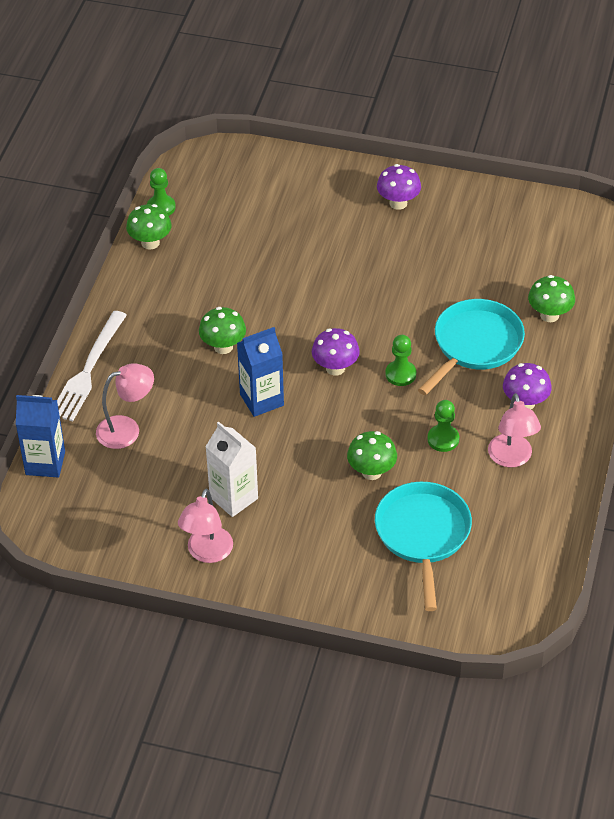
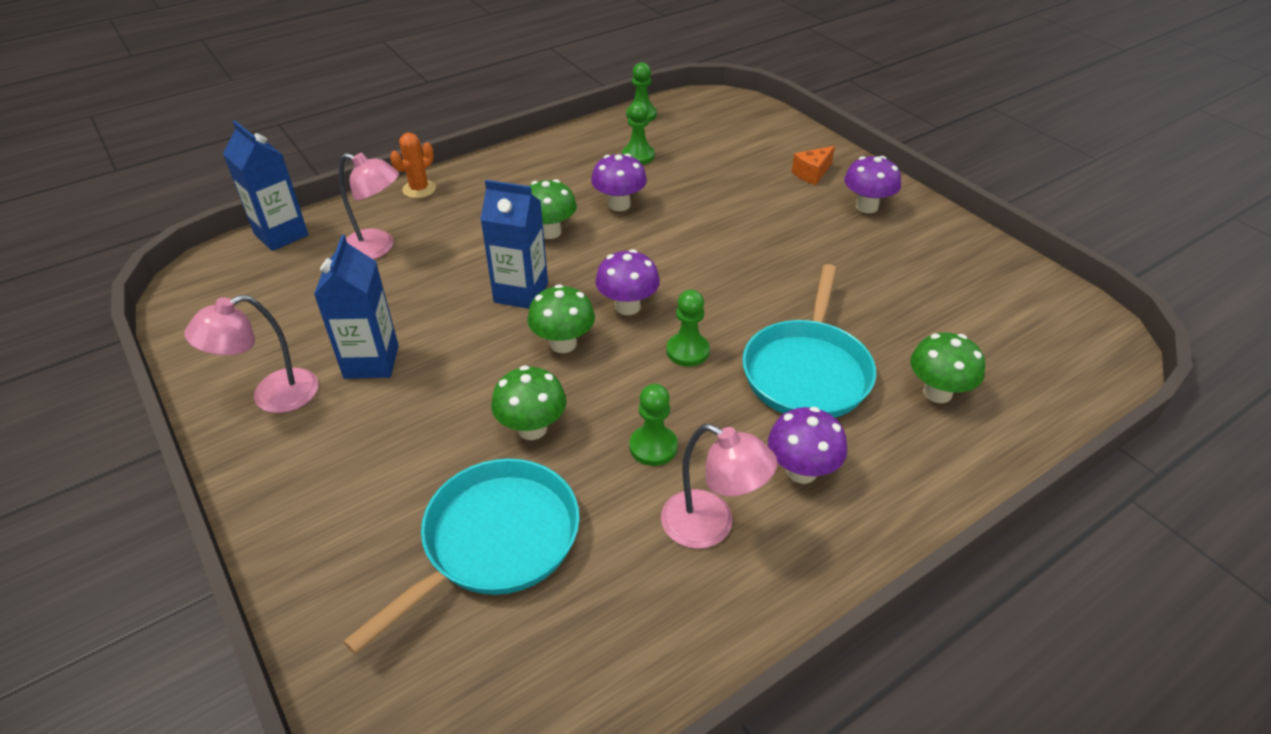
camera: 40 degrees right, 5 degrees down
(88, 370) = (419, 189): white fork -> orange cactus
(150, 243) = (599, 132): green mushroom -> green mushroom (563, 344)
(205, 248) = (638, 156): none -> green pawn
(233, 498) = (371, 362): white carton -> blue carton
(242, 297) = (619, 204): none -> purple mushroom
(337, 194) = (812, 174): none -> orange cheese
(475, 345) = (807, 371): turquoise pan -> turquoise pan turned 120 degrees clockwise
(512, 458) = (711, 526): pink lamp -> pink lamp turned 90 degrees counterclockwise

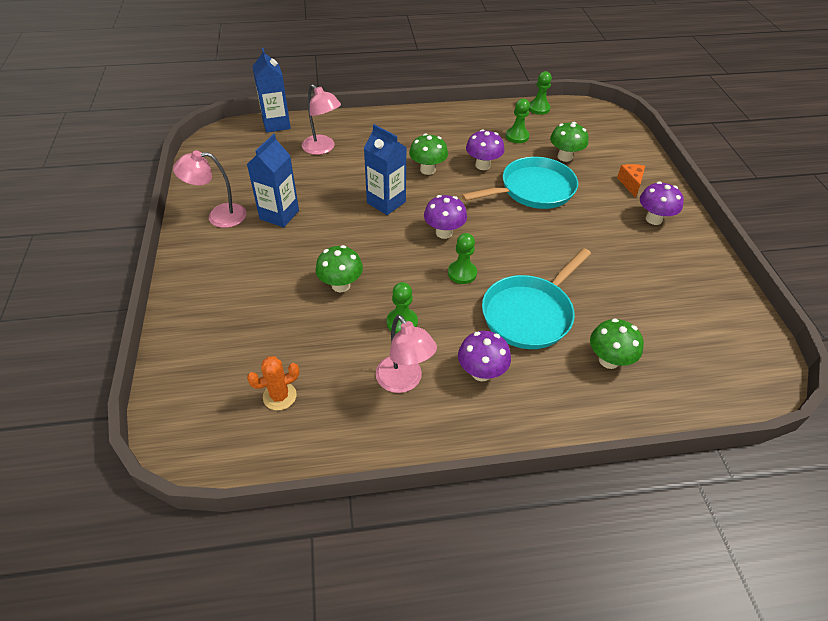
camera: 25 degrees right, 5 degrees up
(419, 189) = (368, 119): orange cactus -> orange cactus (279, 396)
(494, 542) = (281, 340): turquoise pan -> turquoise pan (533, 190)
(563, 344) = (390, 242): green mushroom -> green mushroom (565, 157)
(812, 174) = (630, 184): orange cheese -> orange cheese turned 105 degrees clockwise

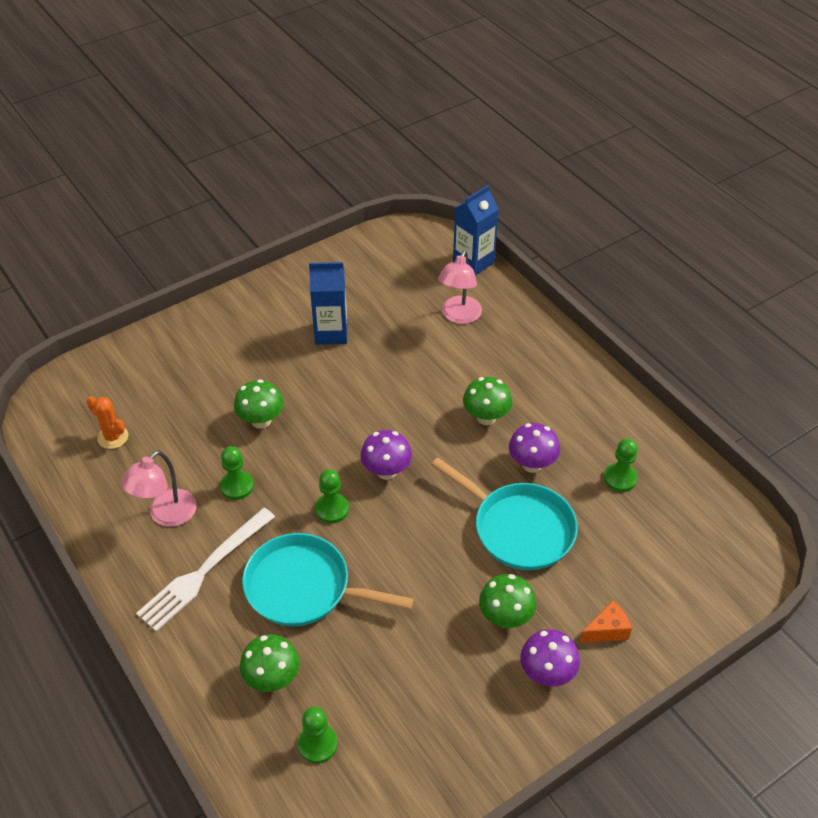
camera: 65 degrees right, 0 degrees up
(219, 216) = (302, 293): pink lamp -> none
(386, 202) = (404, 404): blue carton -> none
(481, 372) = (204, 571): purple mushroom -> white fork
(538, 108) = (706, 481): green pawn -> green pawn (318, 744)
(565, 157) = (613, 542): green mushroom -> green mushroom (505, 617)

